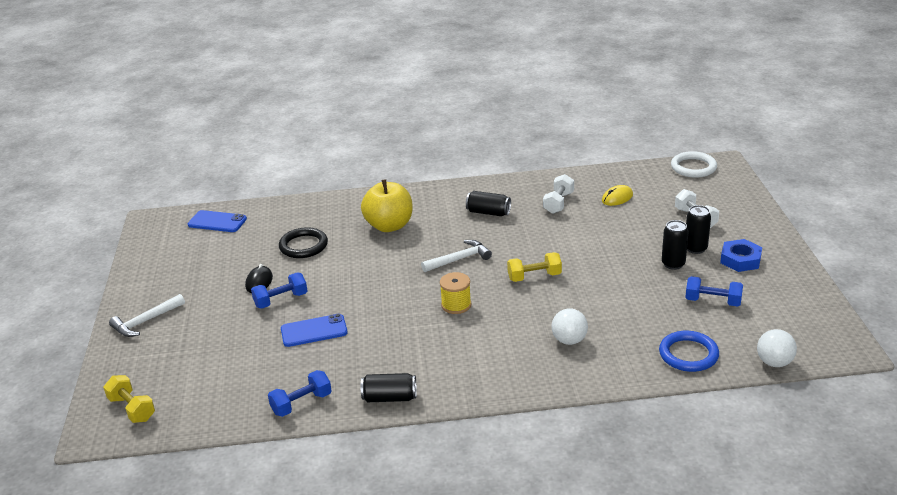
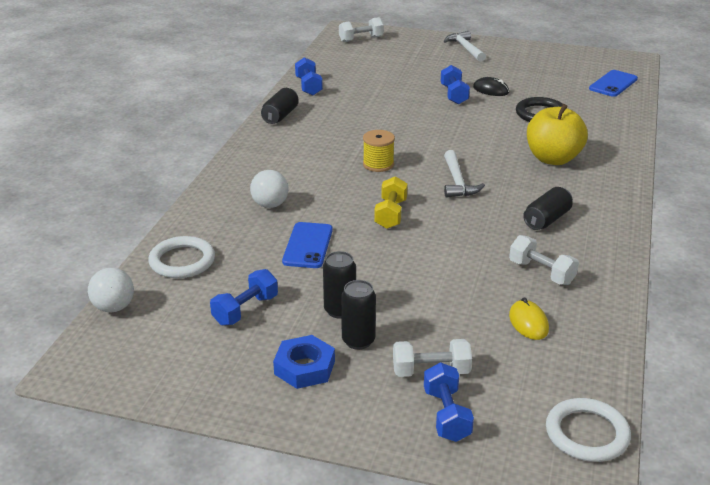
camera: 110 degrees right, 0 degrees up
(132, 409) = (361, 39): yellow dumbbell -> white dumbbell
(314, 331) = (396, 101): blue phone -> blue phone (307, 245)
(688, 354) = (182, 261): blue ring -> white ring
(725, 205) = (446, 415): none -> blue dumbbell

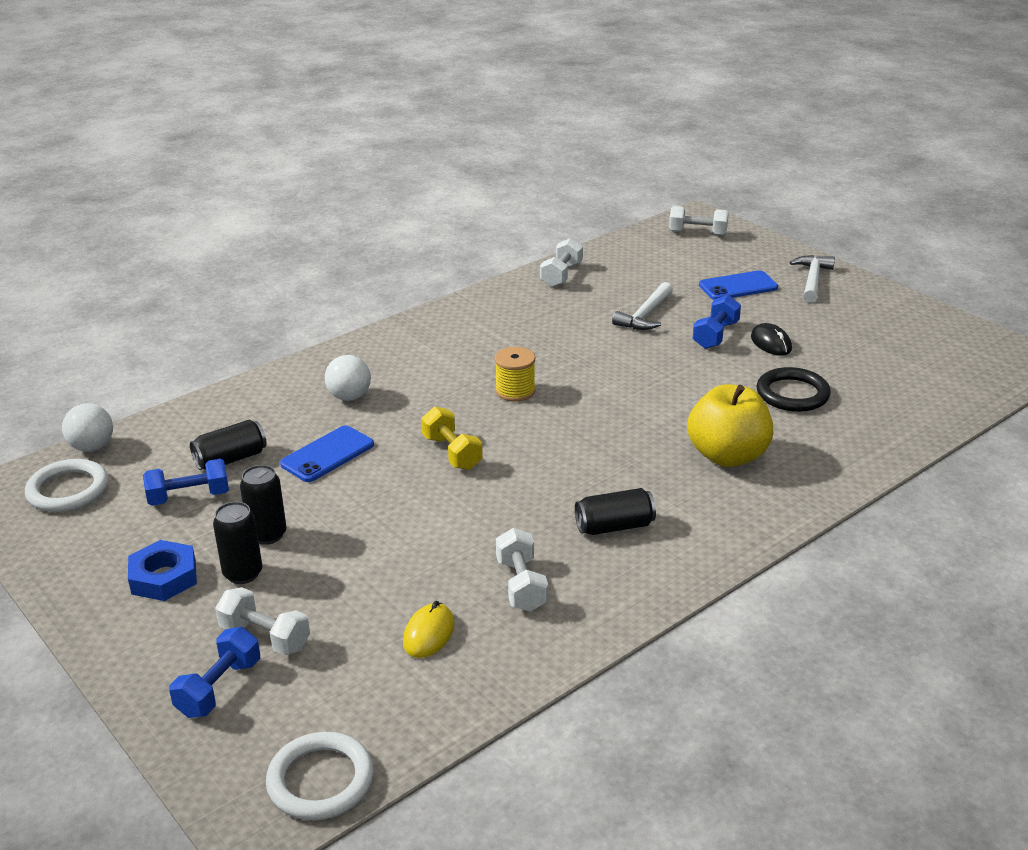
camera: 35 degrees right, 0 degrees up
(182, 261) = (200, 425): white ring -> white ring (68, 490)
(280, 116) = (487, 300): black can -> black can (231, 459)
(308, 86) = (561, 275): blue dumbbell -> white dumbbell
(391, 214) = (452, 453): yellow dumbbell -> yellow dumbbell turned 75 degrees counterclockwise
(457, 182) = (574, 443): white hammer -> white hammer (645, 315)
(613, 84) = (952, 385): blue phone -> blue phone (738, 286)

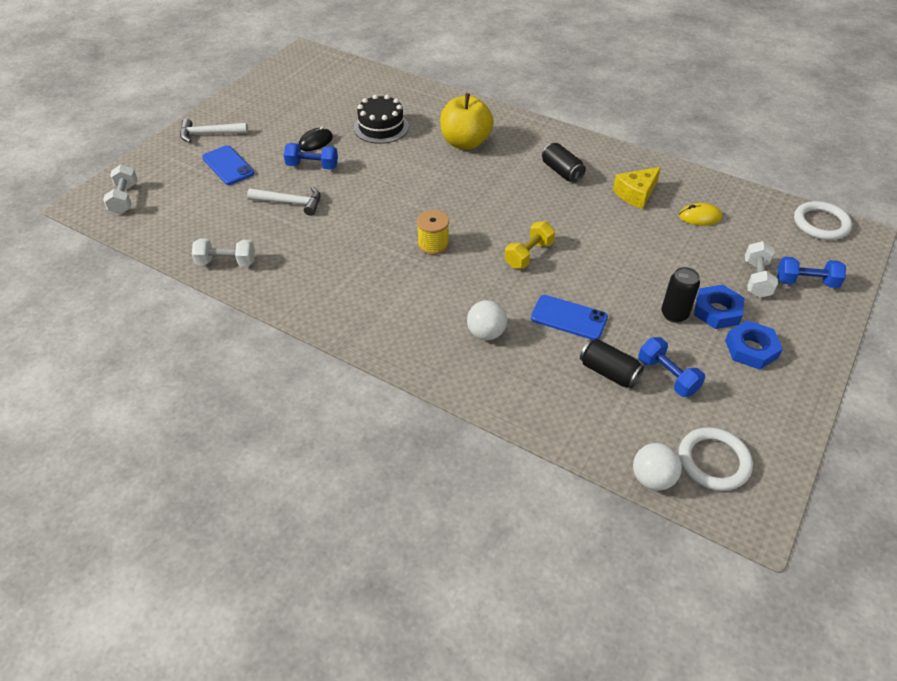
camera: 110 degrees left, 15 degrees up
(243, 573) = (717, 311): black can -> blue nut
(521, 585) = (636, 194): white dumbbell -> yellow cheese
(792, 394) = (381, 127): black ring -> black cake

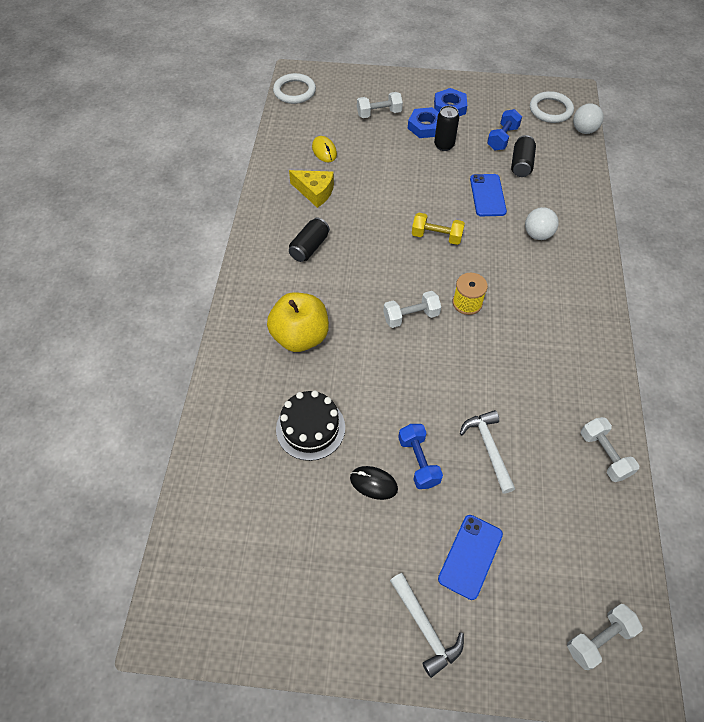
camera: 115 degrees left, 10 degrees up
(443, 205) = (411, 316): none -> white dumbbell
(806, 282) = (366, 92): blue dumbbell -> none

